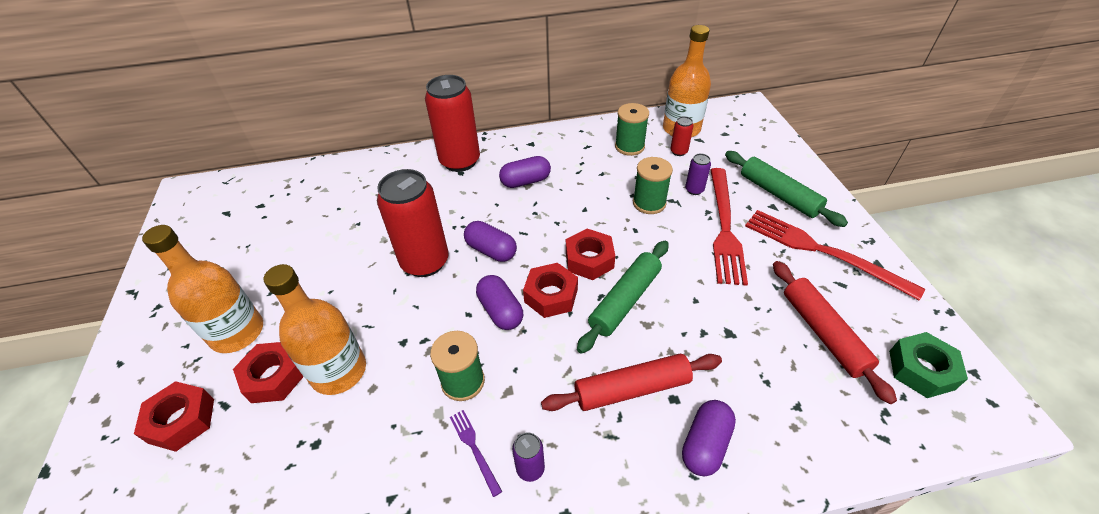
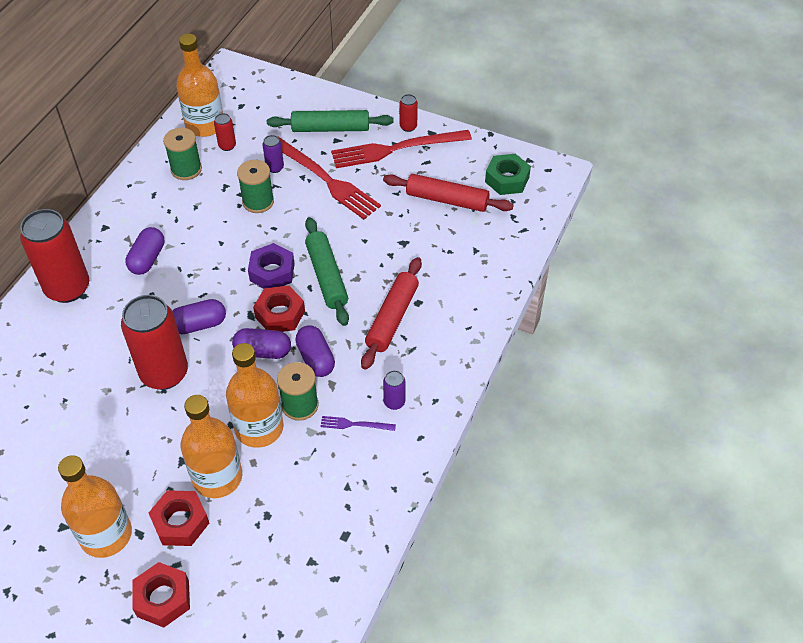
camera: 55 degrees left, 5 degrees up
(414, 366) = (259, 428): none -> orange bottle
(589, 260) = (272, 272): red nut -> purple nut
(705, 444) = (457, 308): purple capsule -> purple capsule (315, 359)
(858, 242) = (408, 127): none -> red can

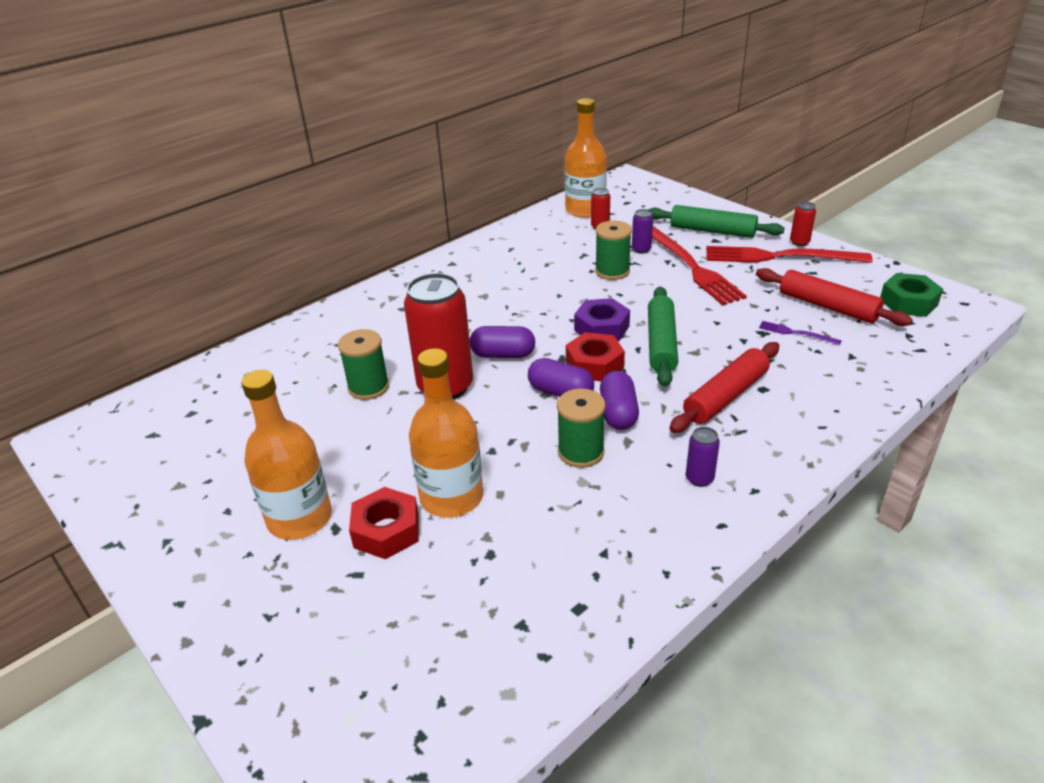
camera: 25 degrees right, 15 degrees down
(68, 288) = (391, 300): red can -> none
(147, 259) = (479, 293): purple capsule -> none
(163, 598) = (322, 606): red nut -> none
(186, 169) = (551, 236): green spool -> green spool (368, 387)
(259, 428) = (523, 462): orange bottle -> none
(355, 424) = (640, 488): purple fork -> purple fork (796, 333)

